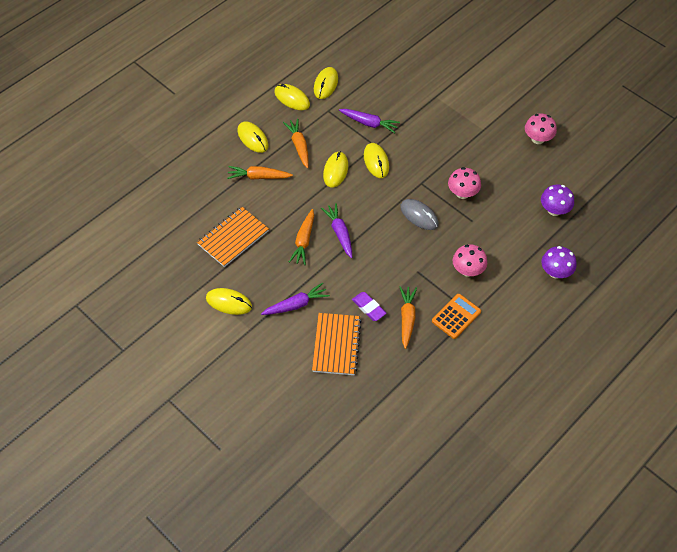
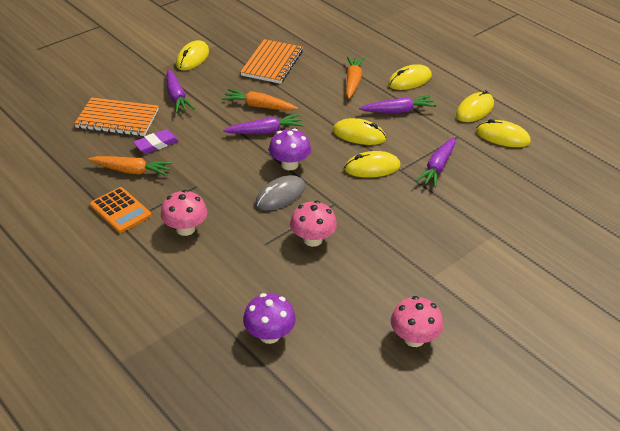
camera: 95 degrees right, 15 degrees down
(233, 238) = (272, 63): orange notebook -> orange notebook turned 60 degrees clockwise
(299, 146) = (398, 111): orange carrot -> purple carrot
(555, 272) = (158, 317): purple mushroom -> purple mushroom (289, 164)

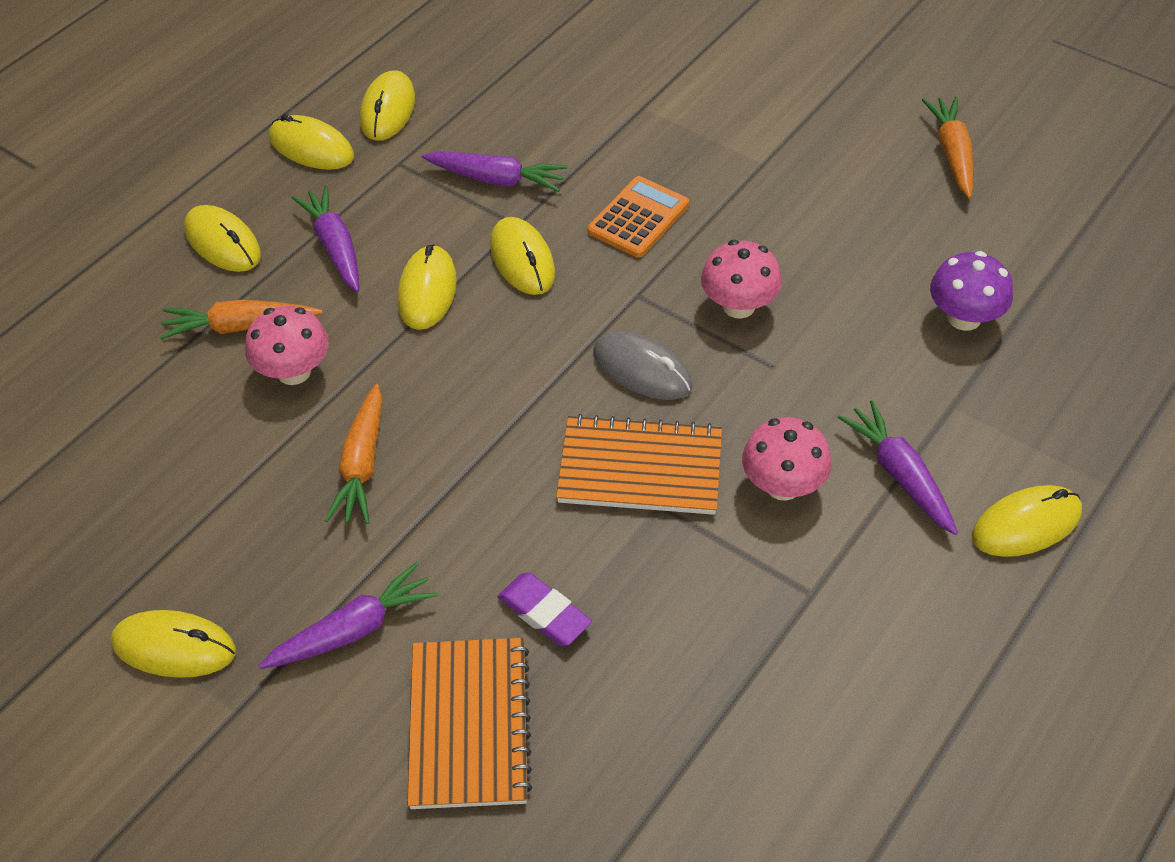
camera: 100 degrees left, 10 degrees up
(114, 314) = (1026, 525): none -> yellow mouse
(120, 210) = (774, 606): orange calculator -> orange calculator (638, 218)
(132, 171) = (647, 629): orange carrot -> orange carrot (952, 154)
(265, 131) = (451, 435): purple carrot -> purple carrot (900, 475)
(272, 63) = (181, 479): orange notebook -> orange notebook (640, 468)
(289, 164) = (547, 374): purple mushroom -> none
(414, 338) = (890, 168): pink mushroom -> pink mushroom (294, 371)

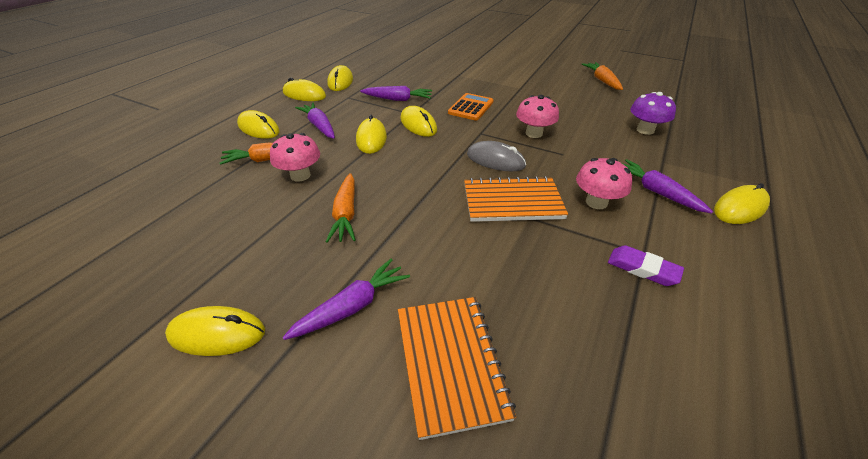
camera: 10 degrees left, 10 degrees down
(544, 613) = (482, 282): purple eraser -> purple eraser (642, 269)

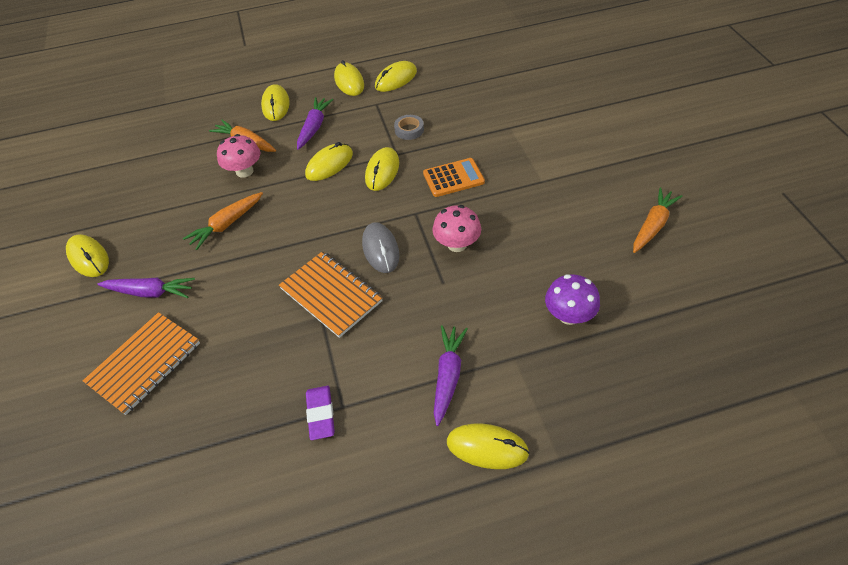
camera: 50 degrees right, 10 degrees up
(397, 99) = (409, 130): purple carrot -> grey tape
(596, 202) = (385, 344): pink mushroom -> none

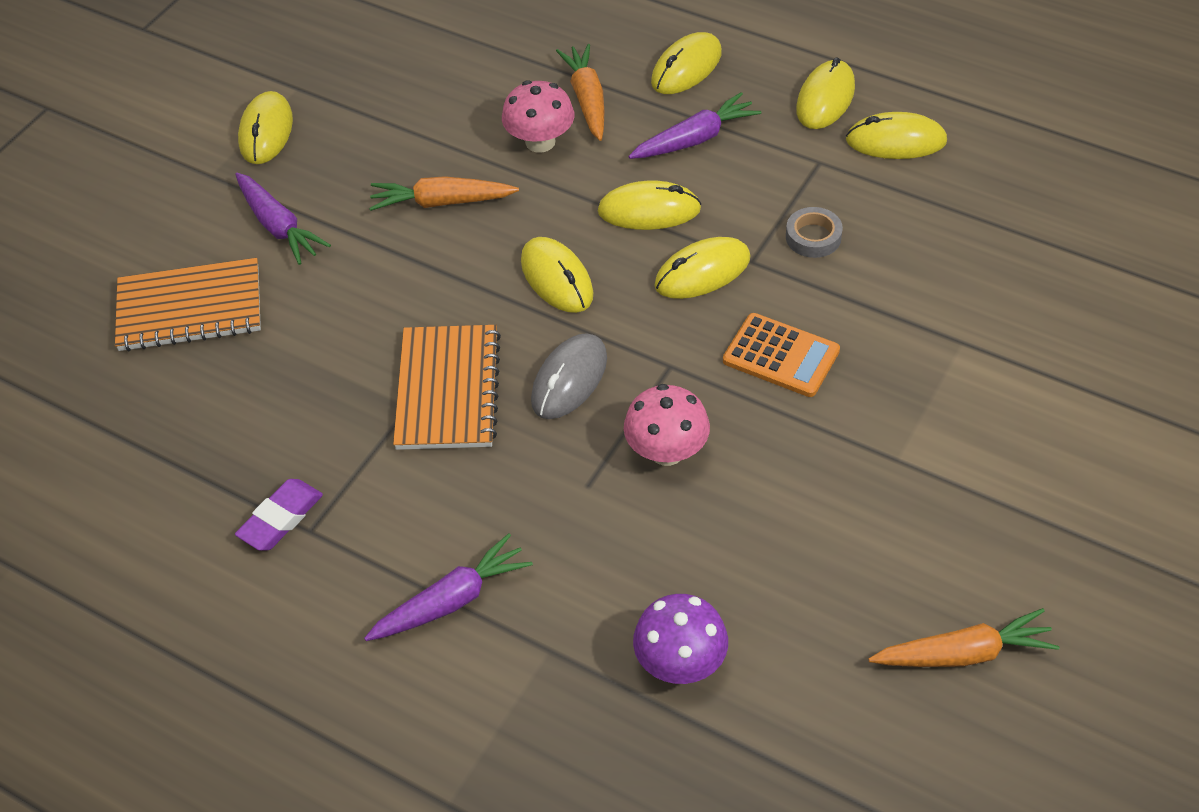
camera: 45 degrees right, 0 degrees up
(487, 447) = (392, 716): yellow mouse -> yellow mouse (556, 278)

